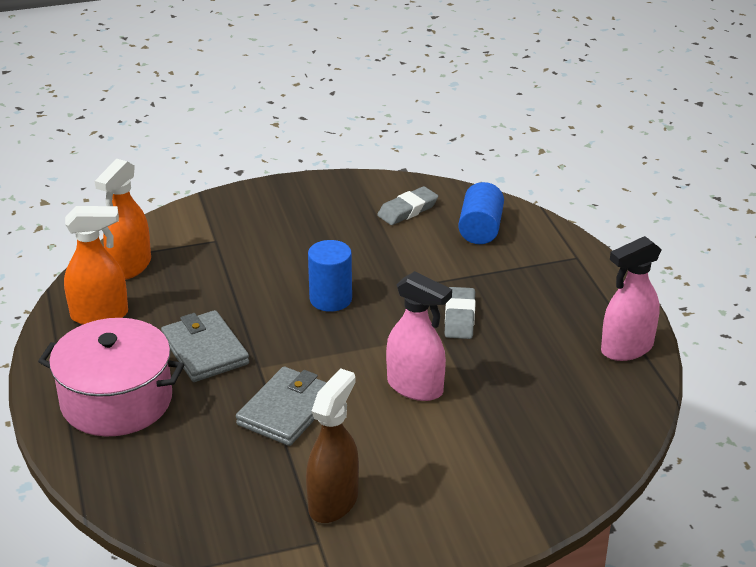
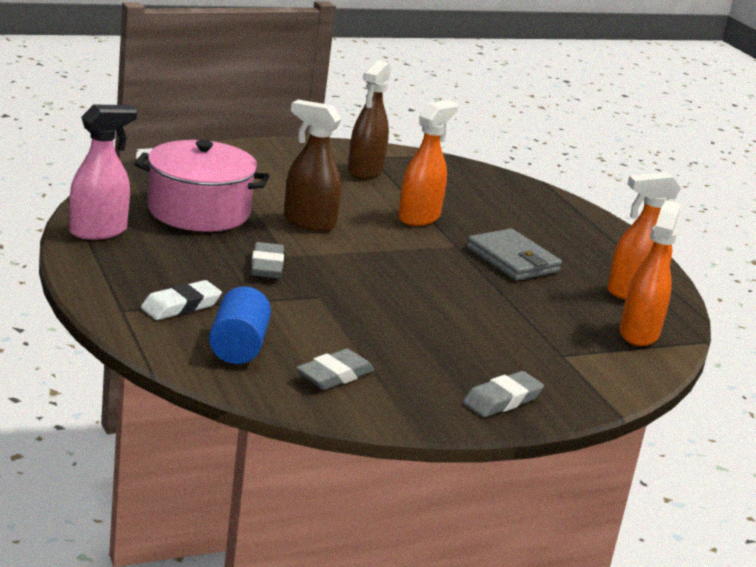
camera: 170 degrees right, 10 degrees down
(116, 401) = (567, 234): pink pot -> pink pot (199, 211)
(285, 198) = (502, 400): none -> grey eraser
(287, 410) = (419, 217): grey wallet -> orange spray bottle
(330, 299) = (406, 290): blue cylinder -> none
(415, 387) = (308, 222): pink spray bottle -> brown spray bottle
(530, 264) = (181, 306): none -> white eraser

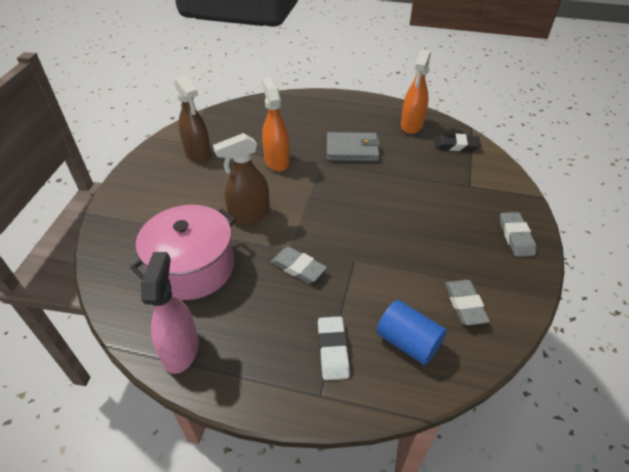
camera: 50 degrees left, 20 degrees up
(639, 333) = (456, 145): orange spray bottle -> black eraser

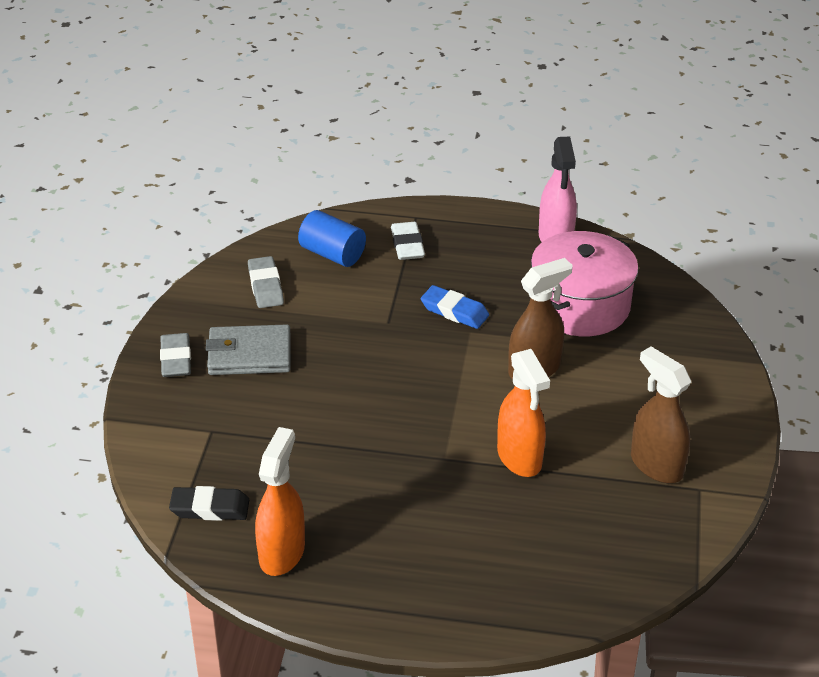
camera: 175 degrees right, 5 degrees down
(298, 268) = (454, 311): grey eraser -> blue eraser
(352, 150) = (395, 488): grey wallet -> grey wallet (249, 354)

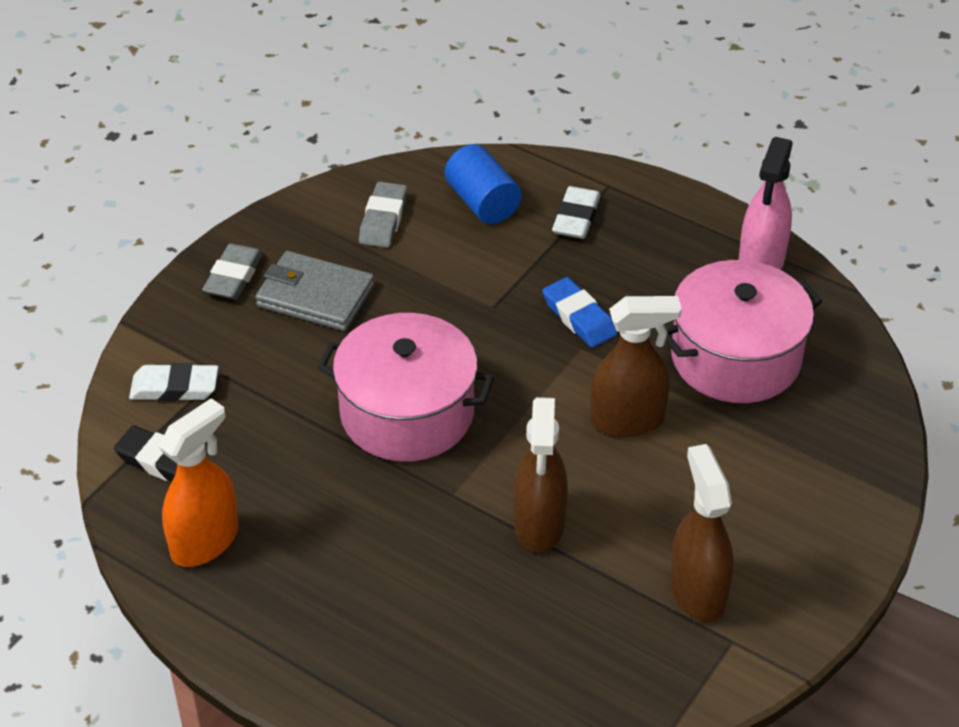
camera: 25 degrees right, 5 degrees up
(183, 452) = (174, 388): none -> white eraser
(374, 414) = (407, 413): none -> pink pot
(519, 458) = (539, 524): orange spray bottle -> brown spray bottle

